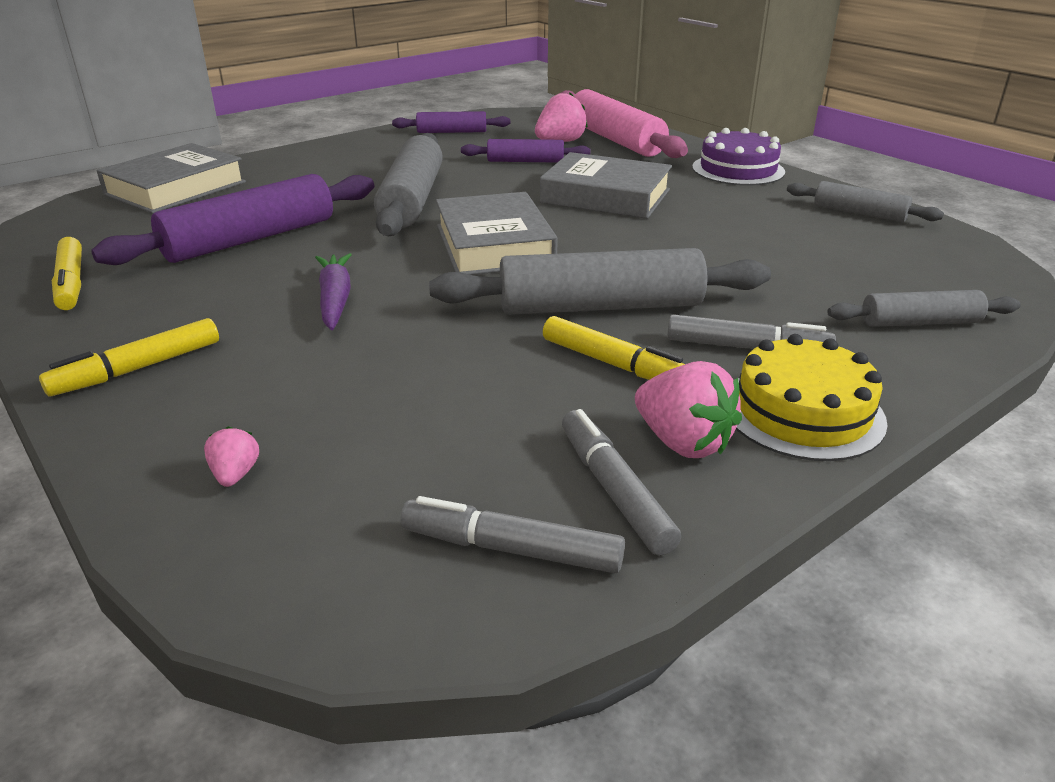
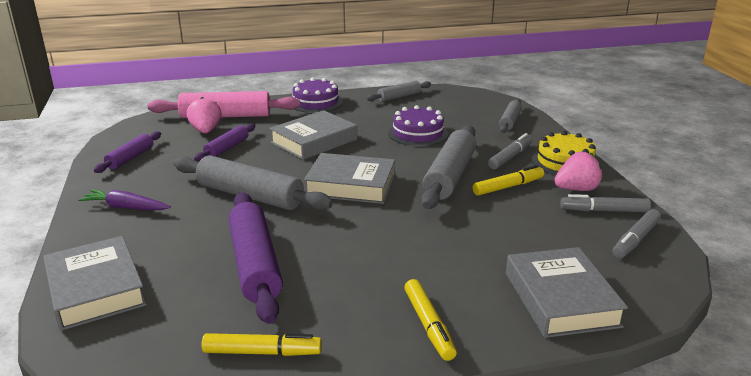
camera: 65 degrees left, 5 degrees down
(235, 474) = (561, 299): pink strawberry -> grey book
(335, 300) = (384, 245): purple carrot -> purple carrot (126, 207)
(732, 253) = (418, 133): none -> purple cake

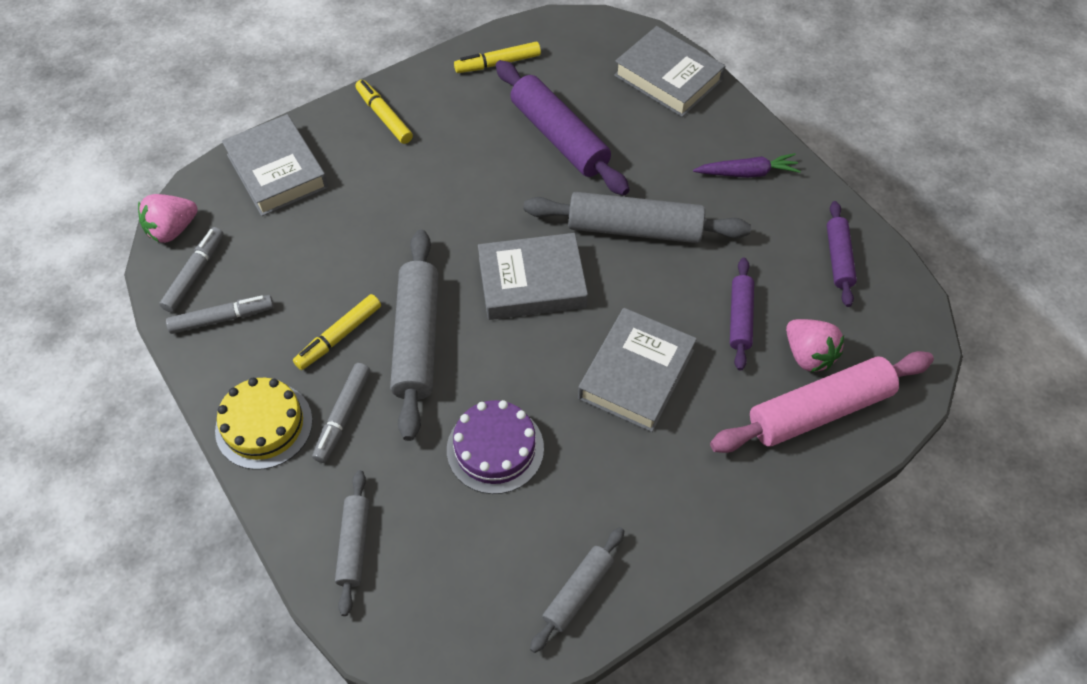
camera: 160 degrees right, 30 degrees up
(315, 102) = (714, 514): purple cake -> none
(576, 189) = (252, 356): pink strawberry -> pink strawberry (172, 230)

